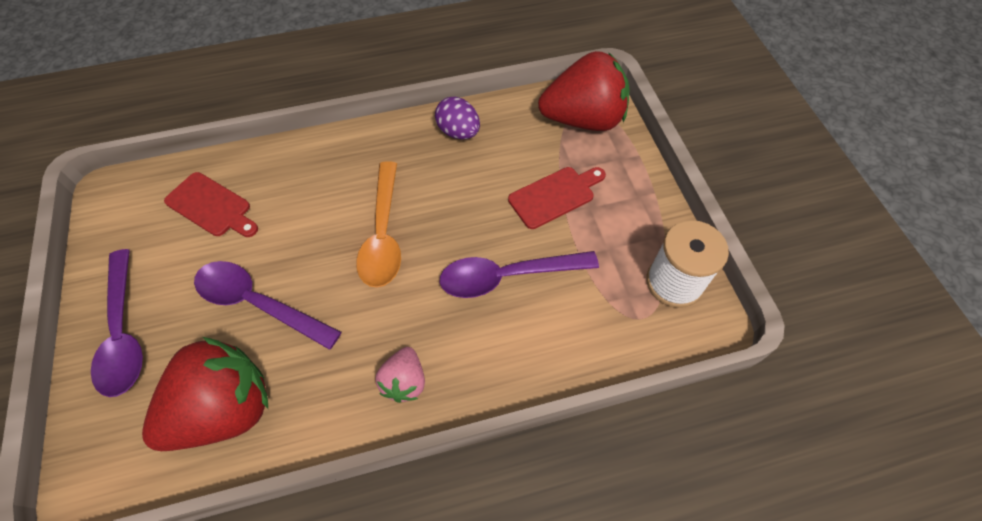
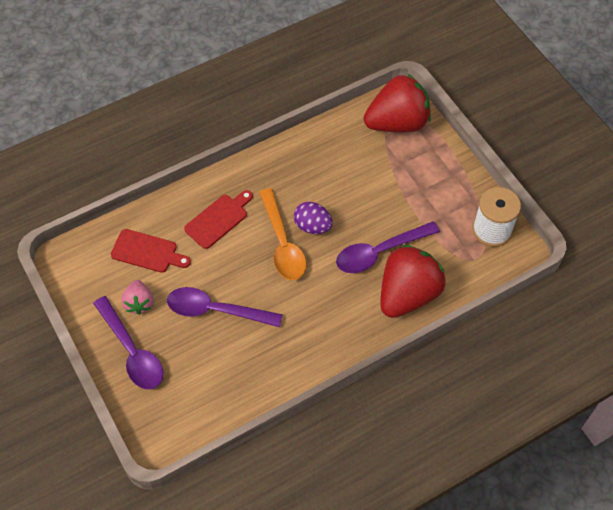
camera: 15 degrees left, 0 degrees up
(225, 410) = (227, 380): red strawberry -> red strawberry (407, 294)
(404, 381) = (336, 335): pink strawberry -> pink strawberry (139, 303)
(458, 132) = (307, 153): purple egg -> purple egg (312, 226)
(555, 196) = (394, 187): red cutting board -> red cutting board (218, 219)

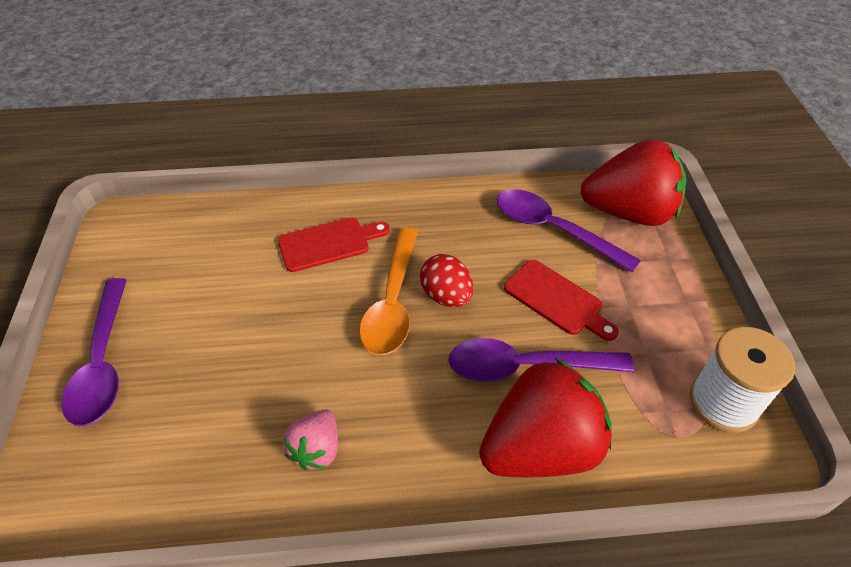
camera: 25 degrees right, 10 degrees down
(139, 303) = (160, 305): pink strawberry -> pink strawberry (316, 449)
(147, 252) = (217, 249): red cutting board -> red cutting board (556, 300)
(216, 310) = (248, 354): purple spoon -> purple spoon (553, 230)
(312, 226) = (446, 296): purple egg -> red egg

